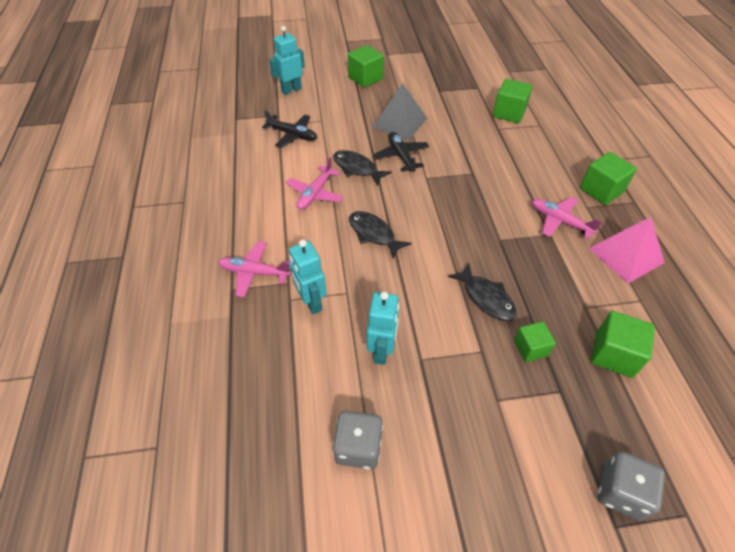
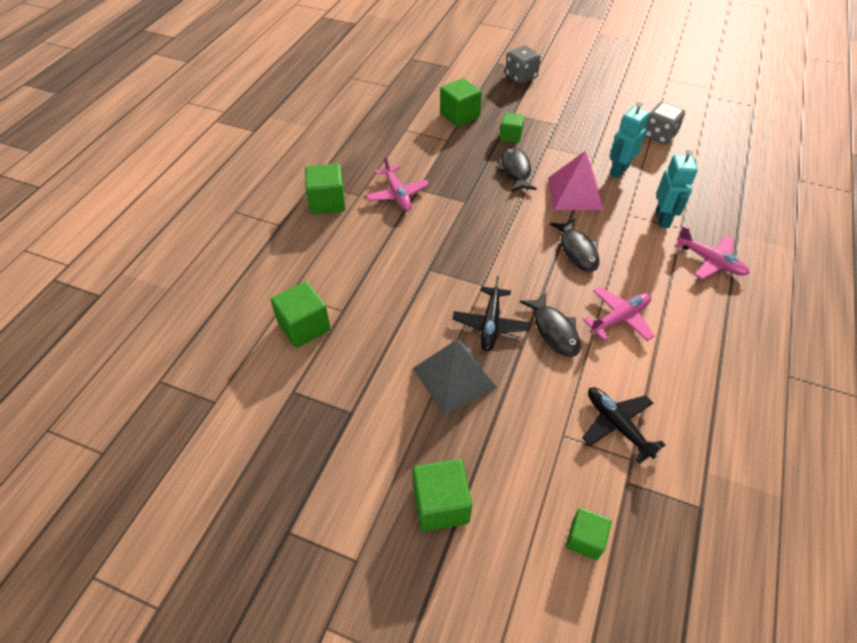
camera: 150 degrees left, 0 degrees up
(291, 90) = (585, 539): turquoise robot -> green cube
(626, 255) = (377, 154): pink pyramid -> pink pyramid (575, 193)

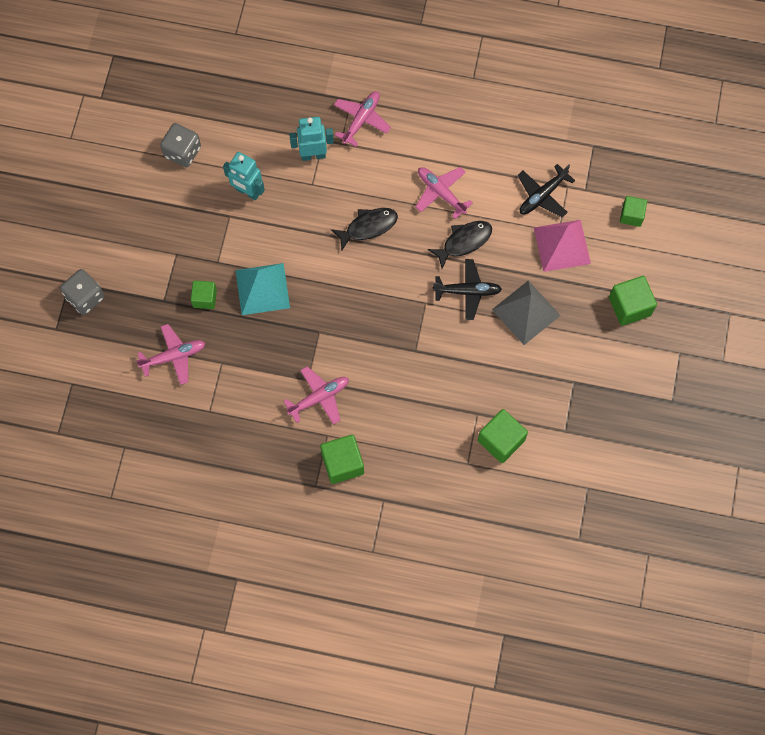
camera: 100 degrees left, 20 degrees up
(459, 115) = (174, 356): green cube -> pink plane
(515, 170) = (262, 289): black fish -> turquoise pyramid
(575, 193) = (289, 231): pink pyramid -> pink pyramid (562, 245)

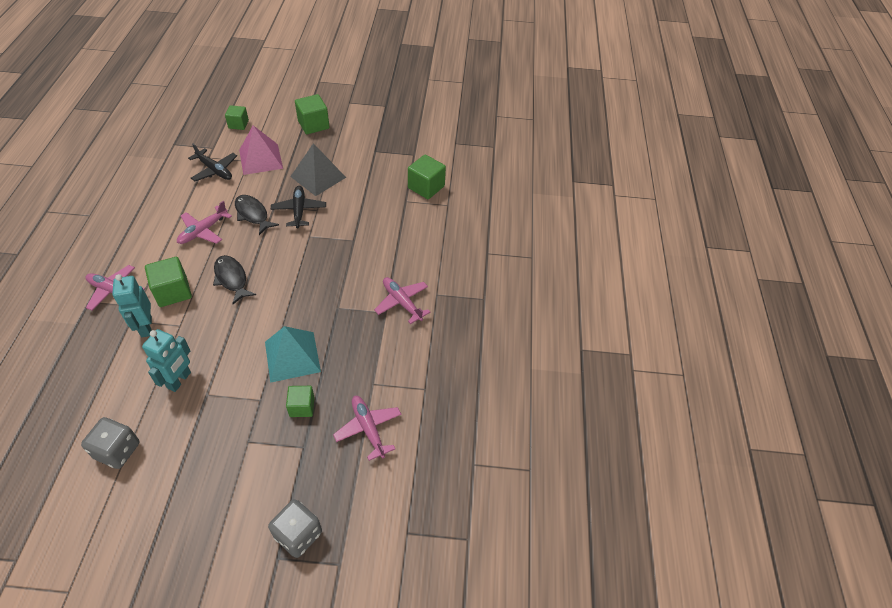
camera: 100 degrees left, 20 degrees down
(342, 463) = (460, 281): green cube -> green cube (173, 292)

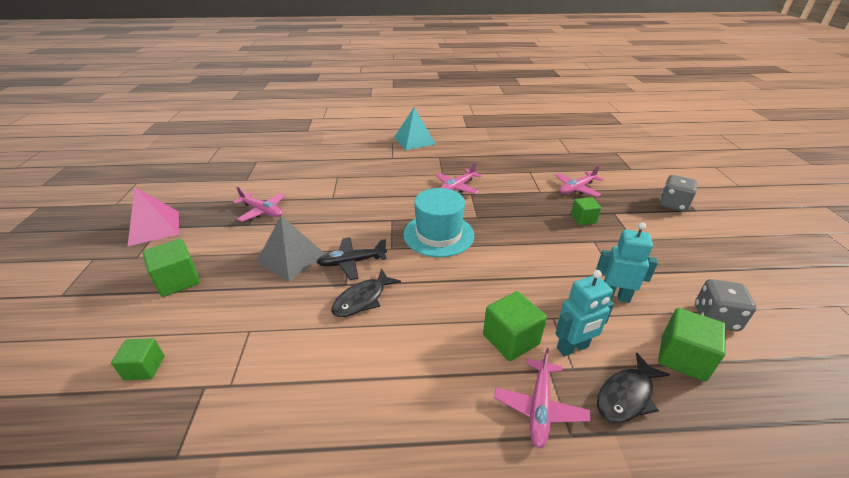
camera: 95 degrees left, 15 degrees down
(203, 231) = (400, 341): pink plane -> pink plane (262, 211)
(215, 170) = (267, 365): black plane -> none
(231, 279) = (470, 292): black fish -> black fish (626, 395)
(260, 159) = (247, 318): pink pyramid -> pink pyramid (154, 228)
(292, 356) = (541, 232): turquoise pyramid -> turquoise pyramid (414, 140)
(317, 271) = (438, 234): none -> turquoise hat
(426, 187) = (312, 189): green cube -> green cube (682, 357)

